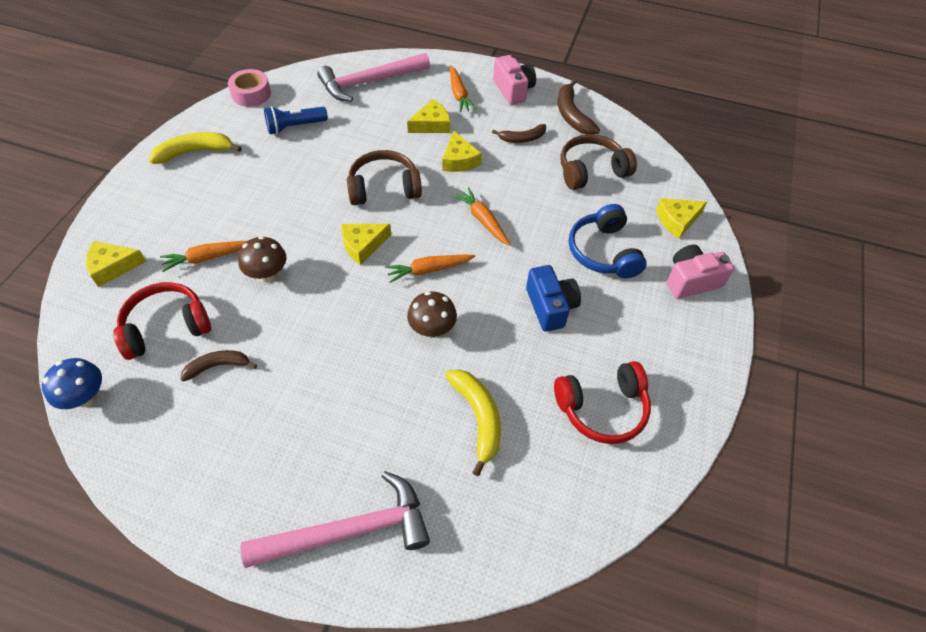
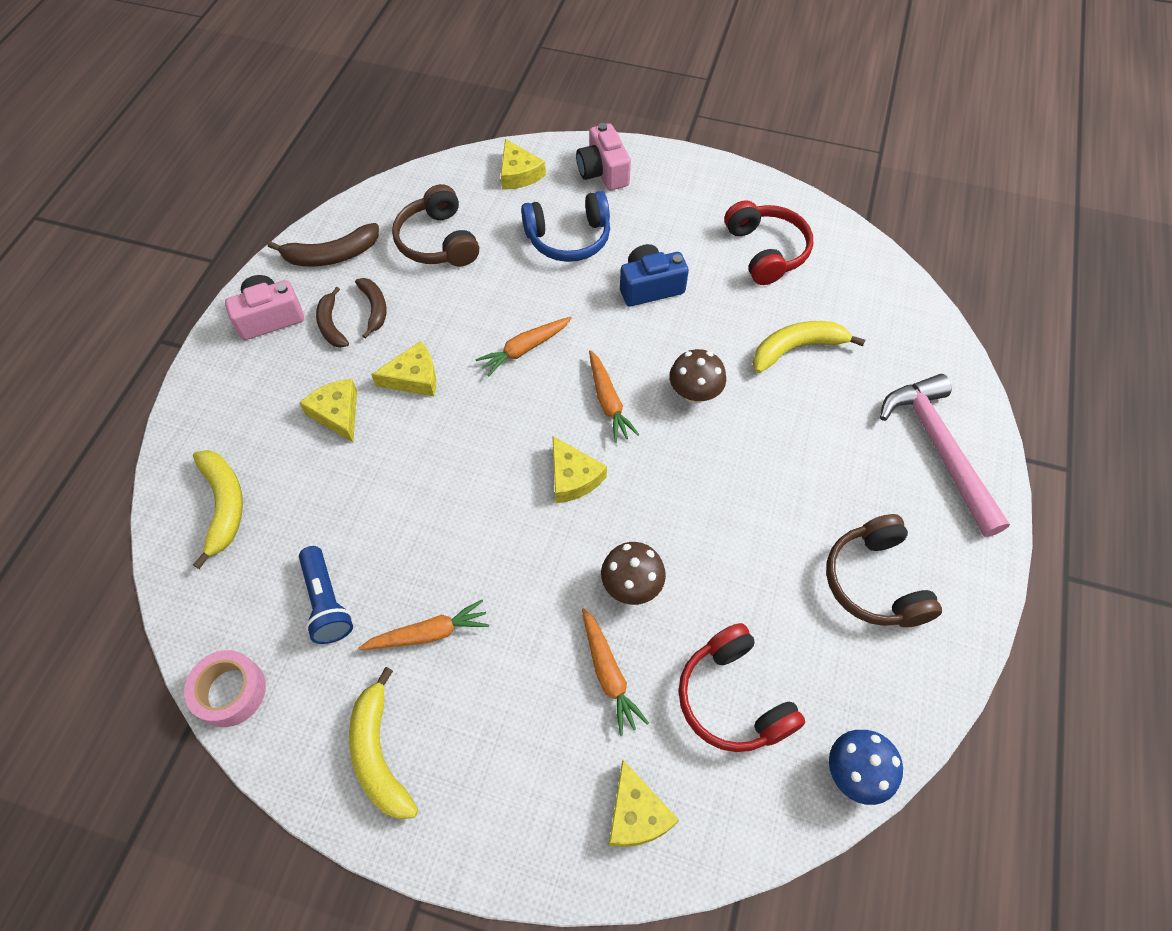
camera: 90 degrees left, 5 degrees up
(218, 366) = (781, 616): brown banana -> brown banana (331, 325)
(369, 82) = (224, 505): pink hammer -> yellow banana
(384, 188) = (466, 463): brown headphones -> brown headphones (874, 582)
(459, 94) = (271, 382): orange carrot -> orange carrot (429, 633)

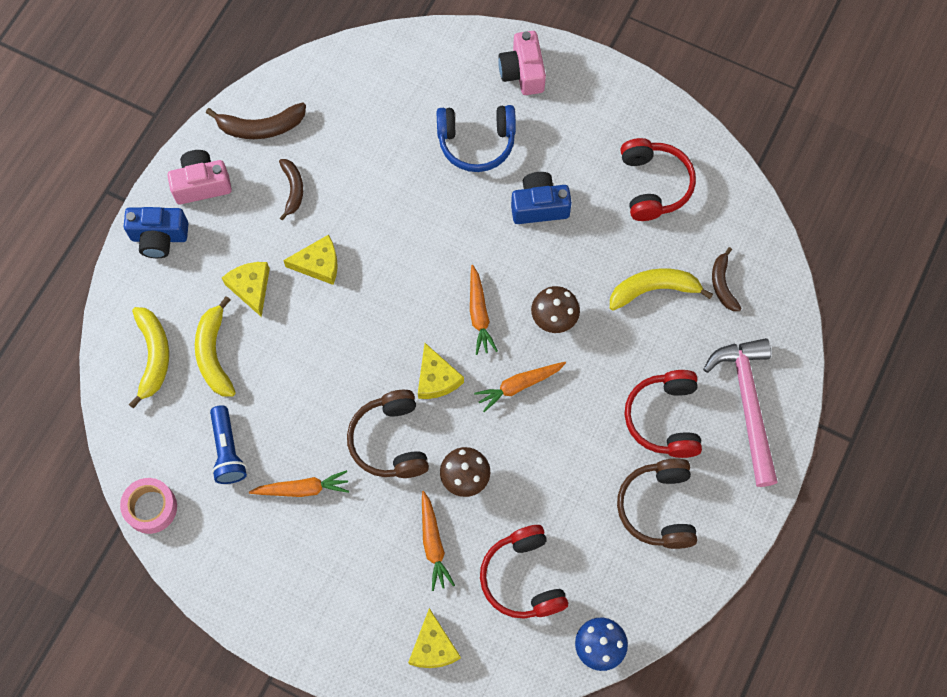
camera: 10 degrees right, 10 degrees up
(224, 377) = (159, 237): none -> blue camera
(331, 325) = (254, 200): brown banana -> brown banana (722, 284)
(379, 754) = (255, 572): yellow banana -> yellow banana (214, 354)
(438, 241) = (357, 127): brown headphones -> brown headphones (390, 441)
(519, 174) = (443, 62): yellow cheese -> none
(524, 349) = (417, 251): orange carrot -> orange carrot (519, 385)
(850, 479) = (664, 418): none -> red headphones

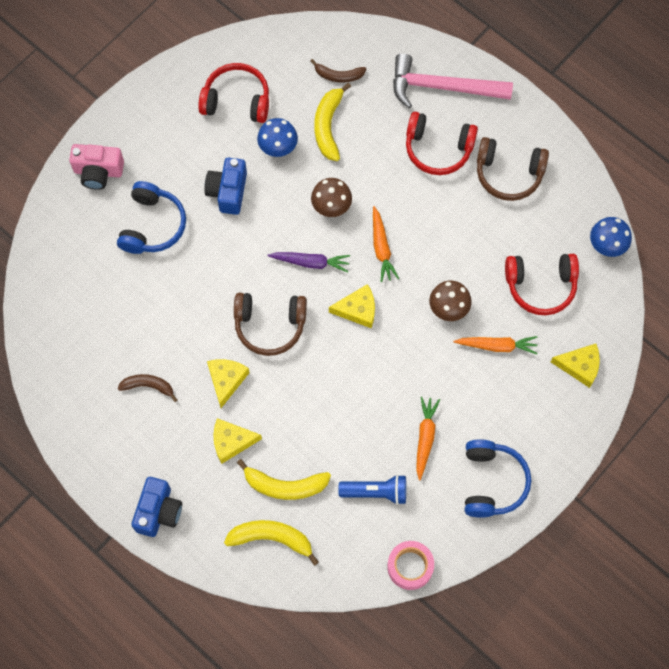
camera: 75 degrees left, 0 degrees up
(201, 184) = (117, 464): pink camera -> none
(261, 127) = (77, 400): brown banana -> none
(267, 576) = (492, 482): none -> blue headphones
(390, 441) = (402, 359): brown headphones -> brown headphones (270, 325)
(479, 314) = (311, 263): orange carrot -> purple carrot
(609, 243) = (278, 147): none -> blue mushroom

